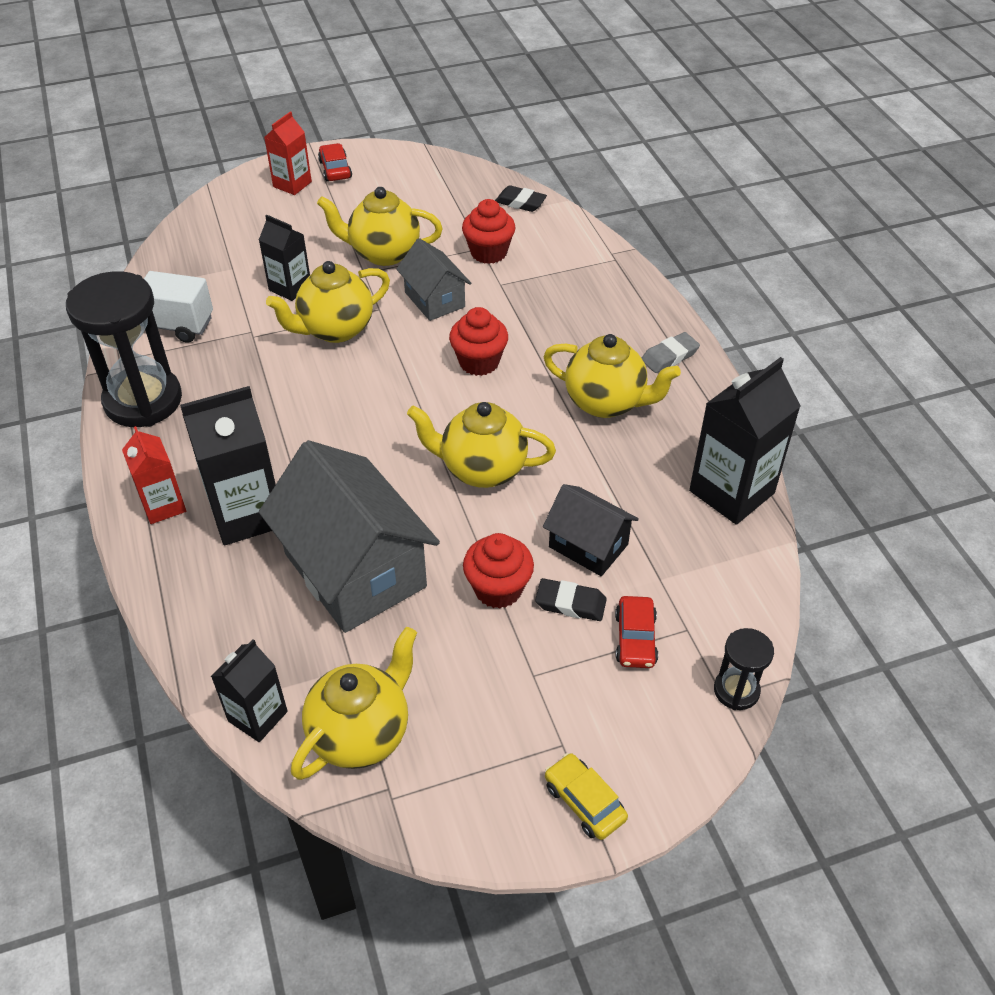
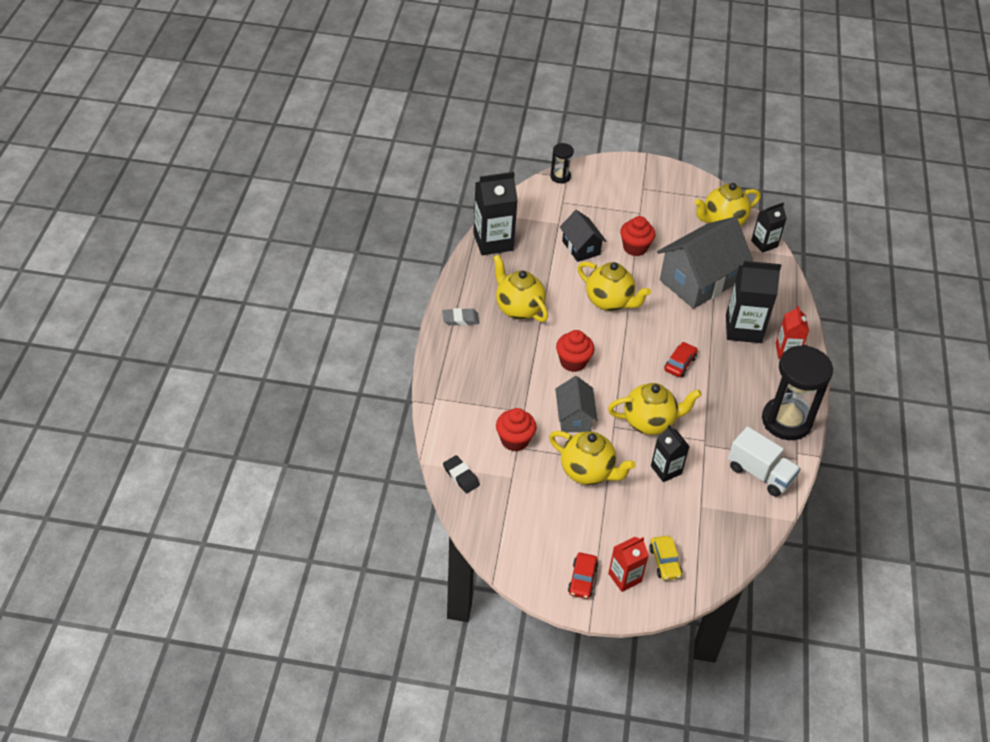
camera: 155 degrees left, 0 degrees up
(355, 570) = (698, 281): grey house -> grey house turned 60 degrees clockwise
(570, 603) = (606, 230): black eraser -> none
(584, 802) = (646, 170): yellow car -> yellow car (664, 562)
(635, 639) = (587, 207): red car -> red car (680, 364)

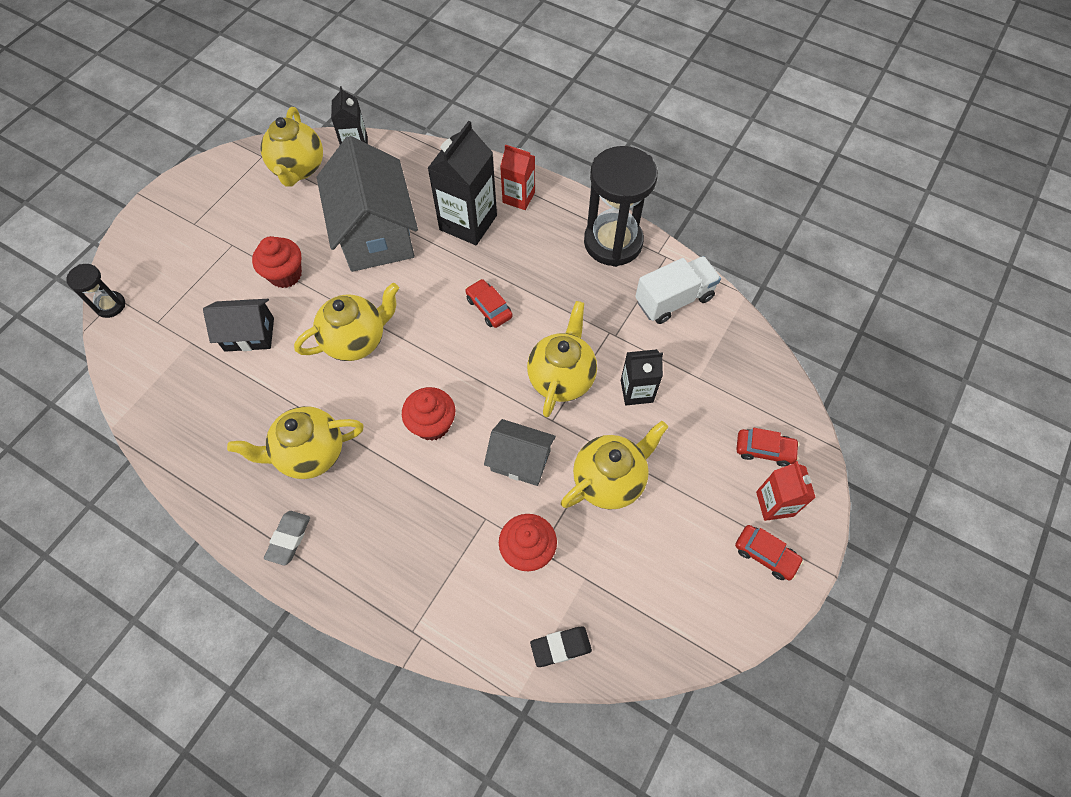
camera: 65 degrees left, 15 degrees up
(493, 242) = (173, 437): black carton -> none
(664, 562) = (764, 450): yellow car -> red car

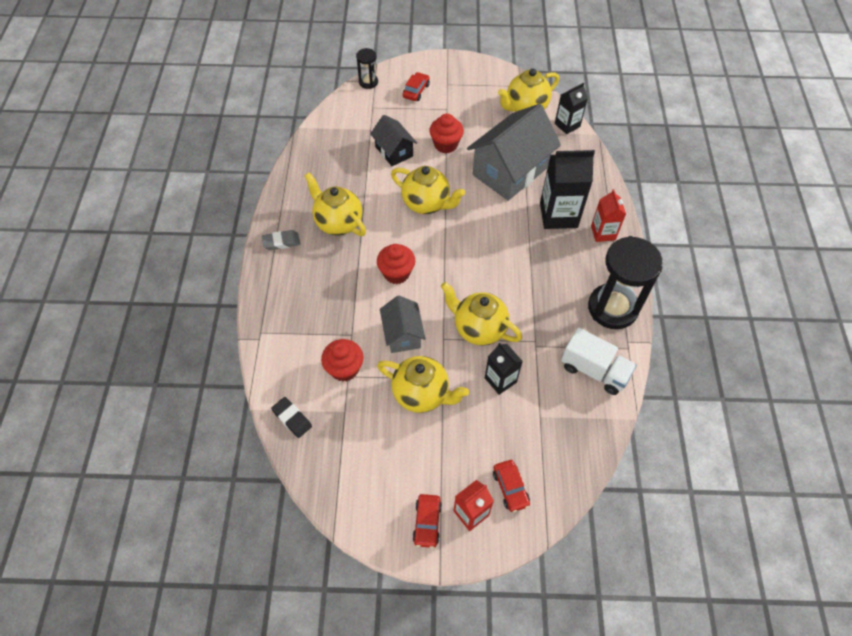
camera: 60 degrees right, 5 degrees down
(489, 308) = (501, 260): red car -> red car (416, 91)
(561, 378) = (478, 329): yellow teapot -> yellow teapot turned 135 degrees counterclockwise

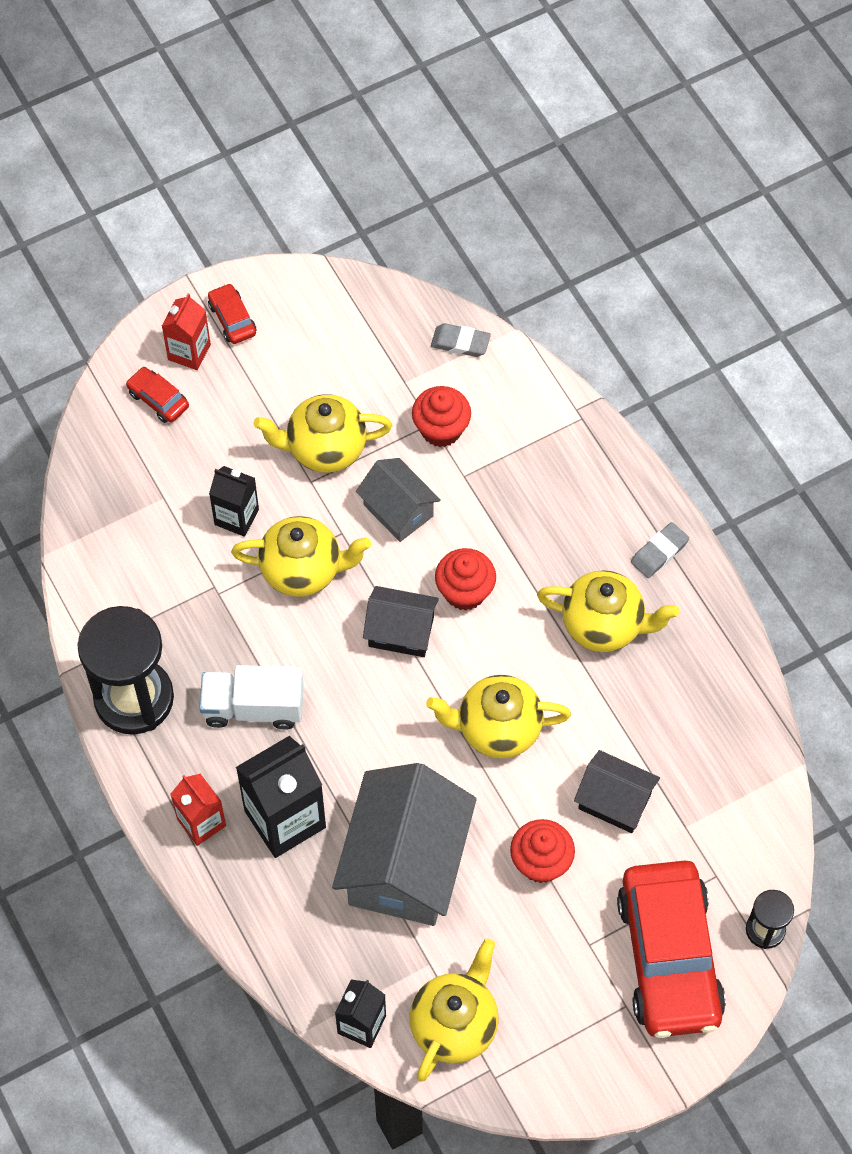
camera: 150 degrees right, 5 degrees up
(292, 418) = (460, 343): black eraser -> grey eraser
(416, 91) = (669, 957): red car -> red car, size x2.41
(444, 270) = (401, 632): none -> black house
(594, 370) = (121, 593): white truck -> white truck (253, 707)

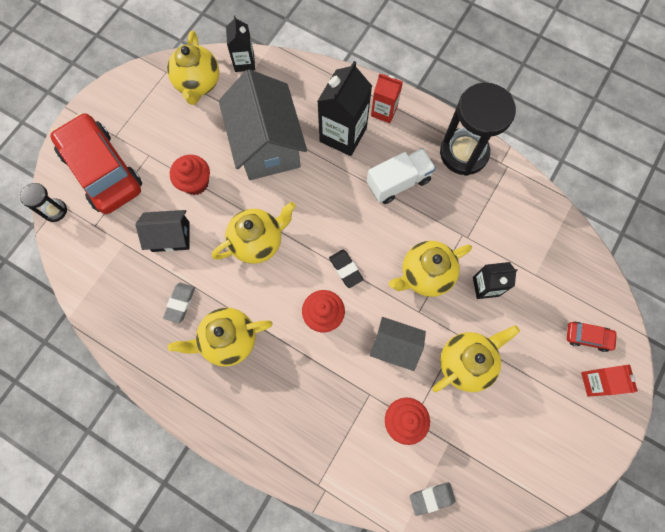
camera: 150 degrees right, 10 degrees up
(232, 319) = (588, 424): red car -> none
(401, 632) = (346, 269): black house -> black eraser
(659, 552) = (217, 411): grey eraser -> grey eraser (180, 303)

